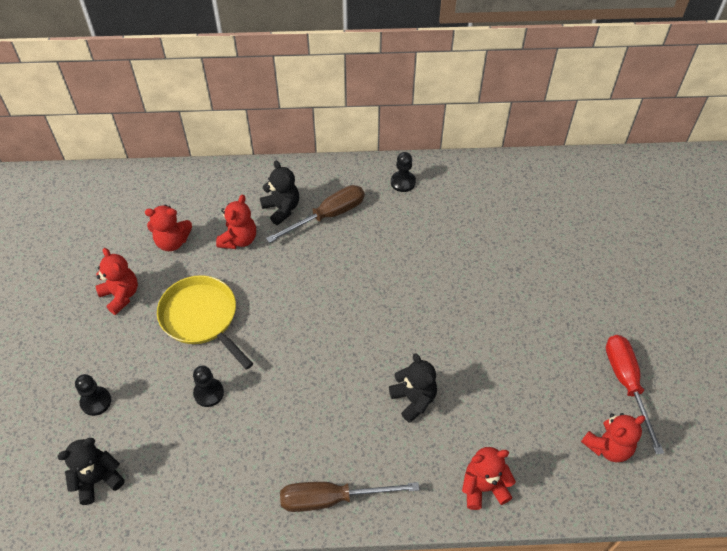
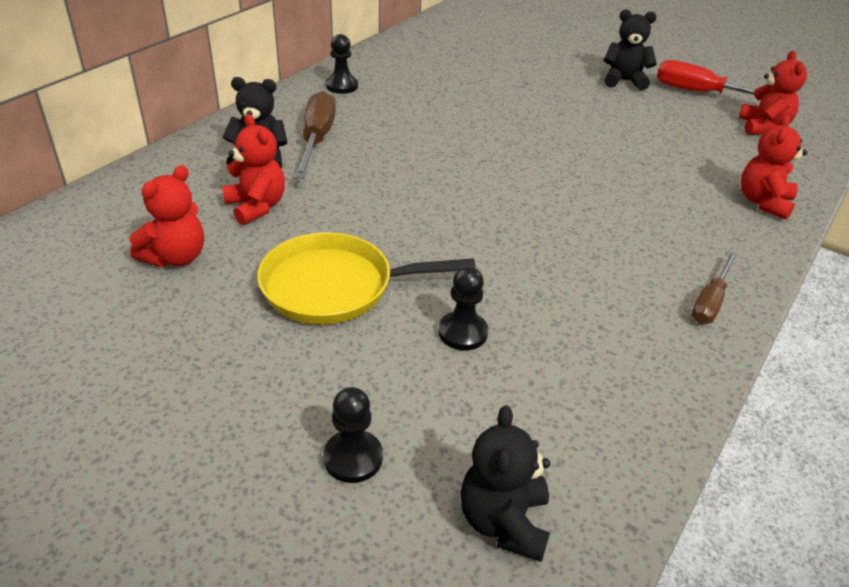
camera: 55 degrees left, 15 degrees down
(121, 295) = (193, 343): red teddy bear -> none
(332, 498) = (710, 301): brown screwdriver -> brown screwdriver, size x0.63
(413, 399) = (622, 194): black teddy bear -> black teddy bear (624, 81)

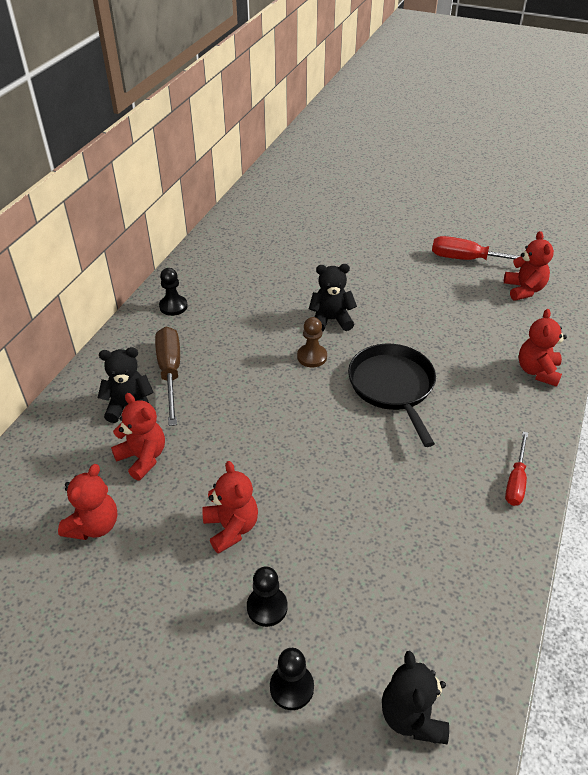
camera: 10 degrees left, 5 degrees up
(335, 287) = (231, 528): yellow pan -> red teddy bear
(463, 333) = (341, 552): black pawn -> black pawn (267, 607)
(485, 149) = (312, 357): none -> brown pawn
(575, 190) = (392, 387): none -> black pan
(624, 81) = (406, 257): black teddy bear -> black teddy bear (331, 320)
(710, 301) = (516, 480): brown screwdriver -> red screwdriver

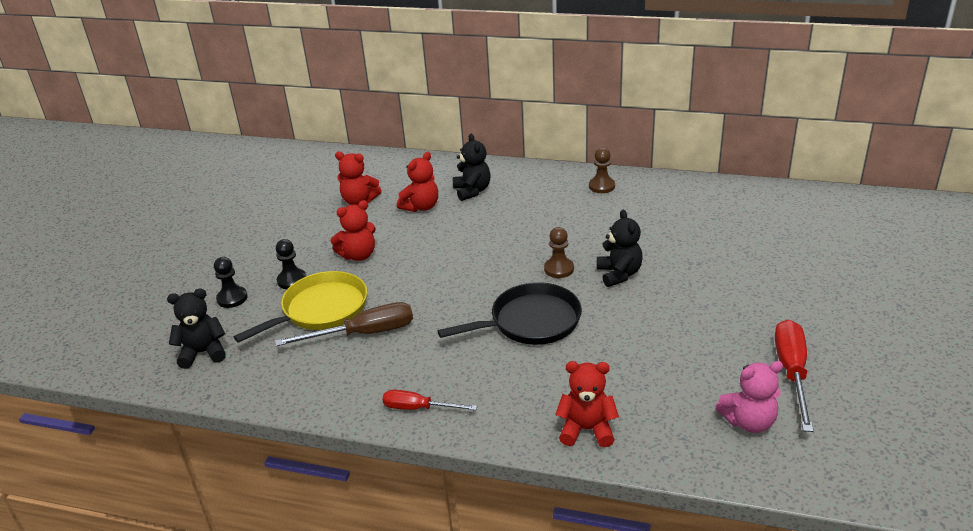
camera: 85 degrees right, 10 degrees down
(170, 373) = (515, 201): brown screwdriver -> brown screwdriver (363, 334)
(173, 306) = (601, 186): black pawn -> brown pawn
(340, 570) = (321, 309): none -> yellow pan
(524, 290) = (749, 422): red teddy bear -> pink teddy bear

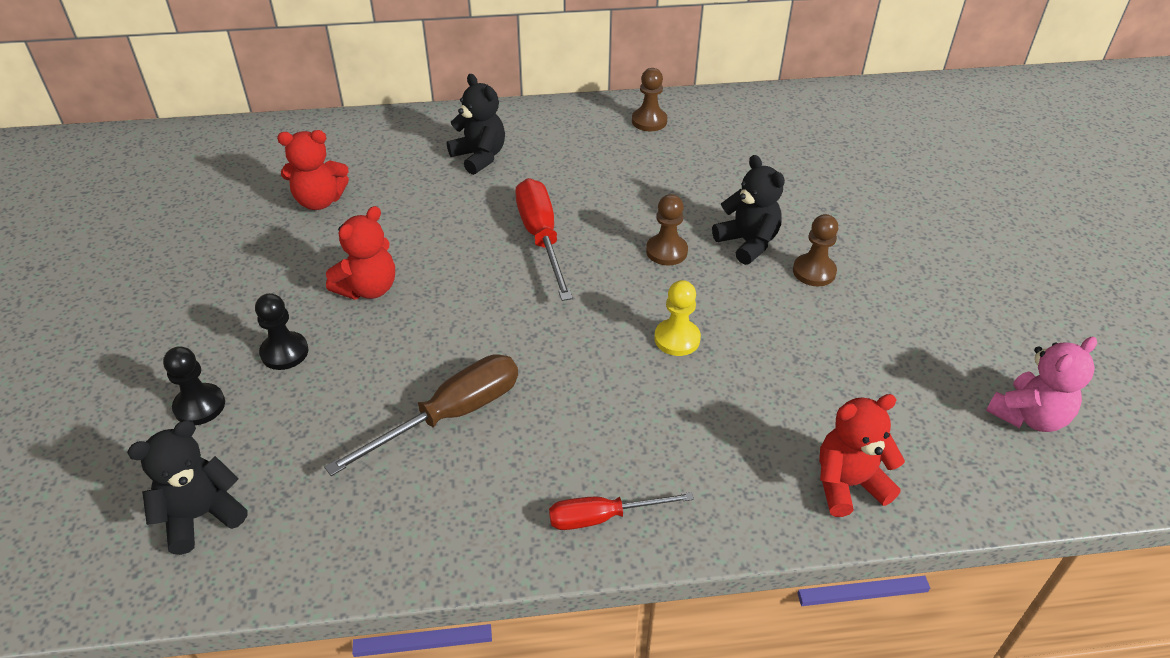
camera: 25 degrees left, 10 degrees up
(321, 309) = (359, 391): yellow pan -> none
(421, 207) = (419, 194): red teddy bear -> none
(530, 322) = (677, 339): black pan -> yellow pawn
(654, 301) = (814, 272): none -> brown pawn
(792, 373) = (1031, 334): red screwdriver -> red screwdriver (541, 238)

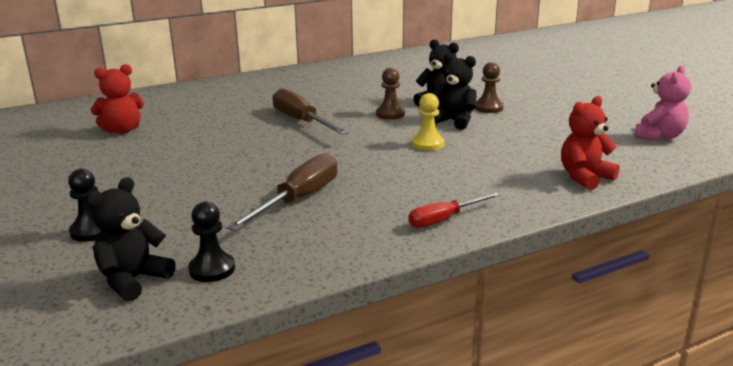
camera: 20 degrees left, 20 degrees down
(284, 352) = (145, 196): black pawn -> black pawn (212, 269)
(368, 288) = (191, 159): red teddy bear -> none
(479, 157) = (230, 98): black teddy bear -> black teddy bear (453, 121)
(541, 238) = (302, 121): red screwdriver -> brown screwdriver
(649, 121) = (335, 71): brown pawn -> none

